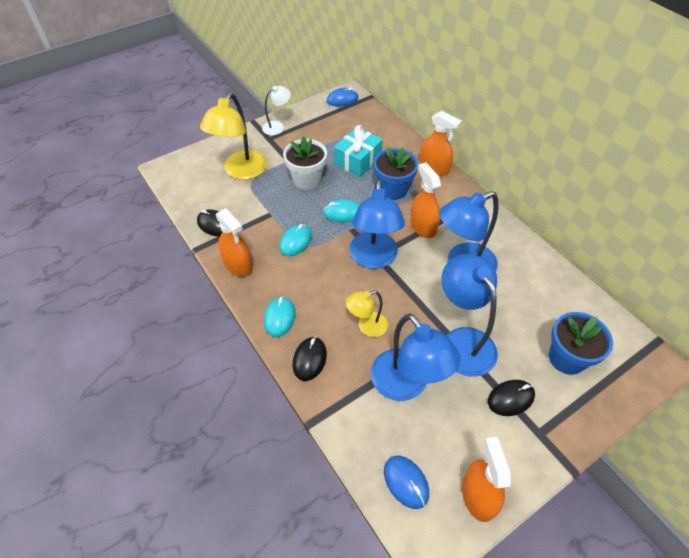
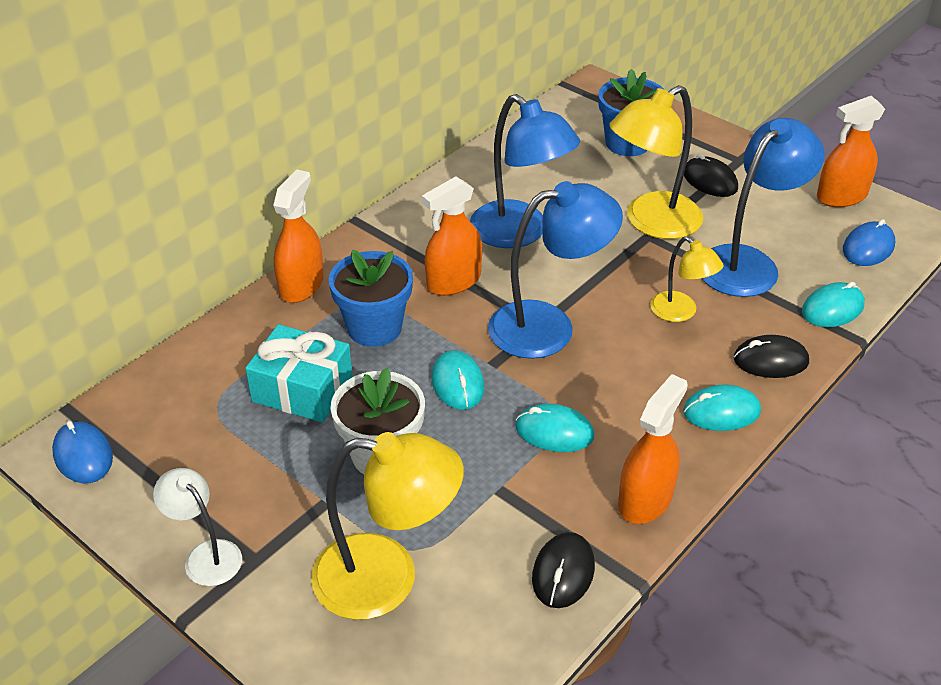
camera: 105 degrees left, 10 degrees down
(344, 420) = (832, 309): none -> turquoise mouse
(462, 341) = (651, 223): blue lamp -> yellow lamp

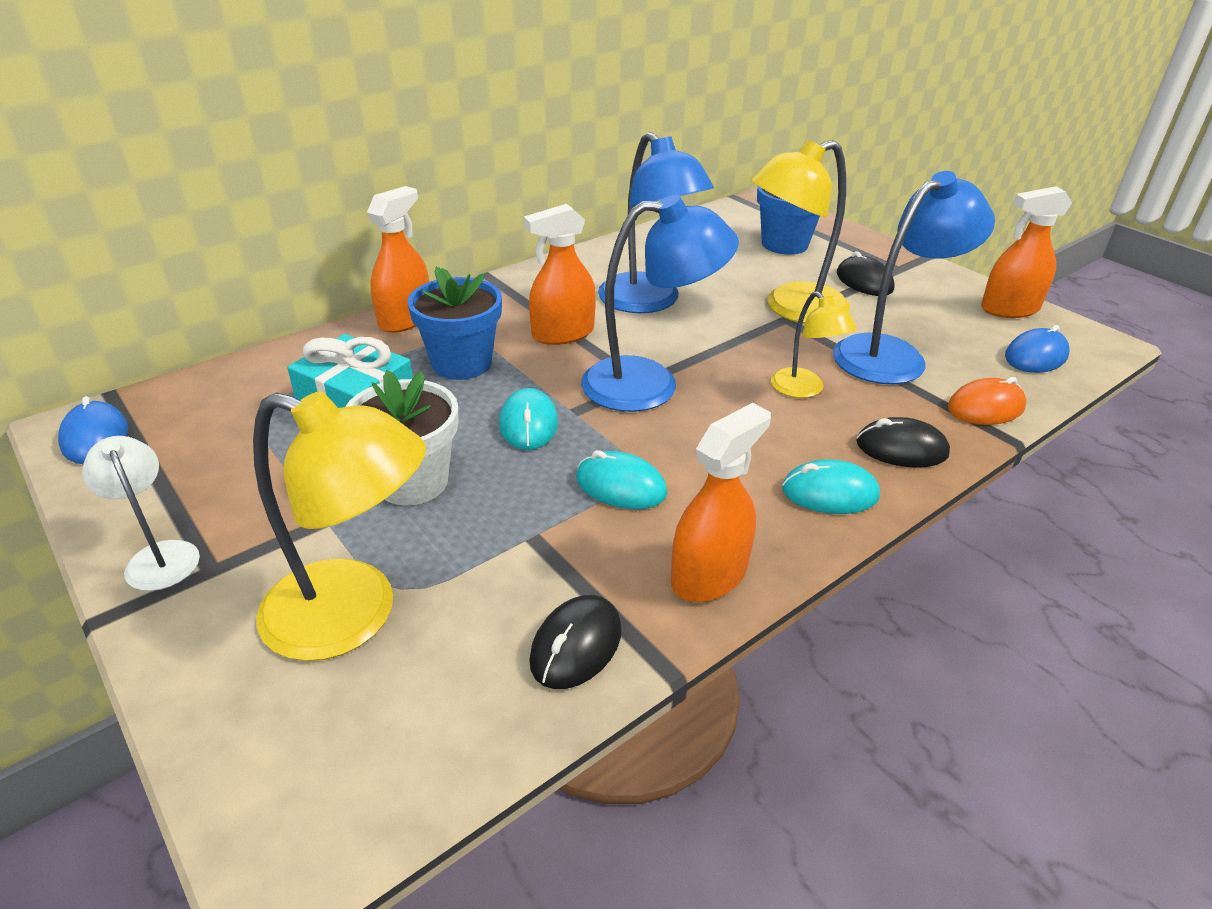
camera: 10 degrees right, 5 degrees down
(832, 309) = (986, 407): turquoise mouse -> orange mouse

